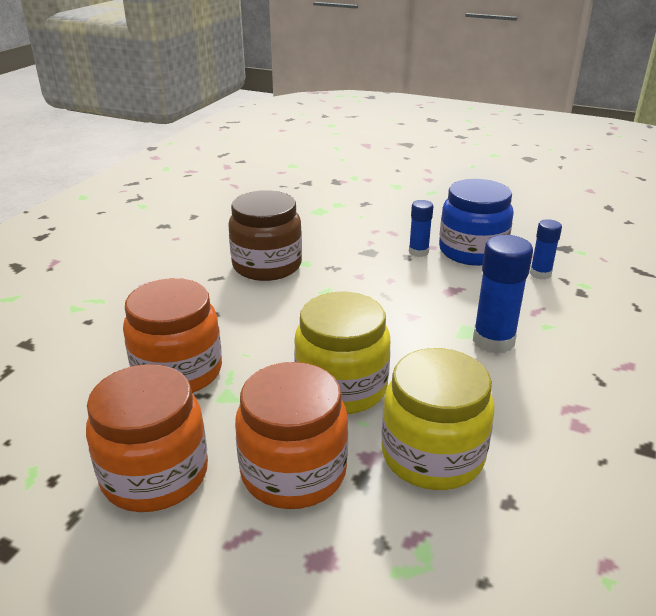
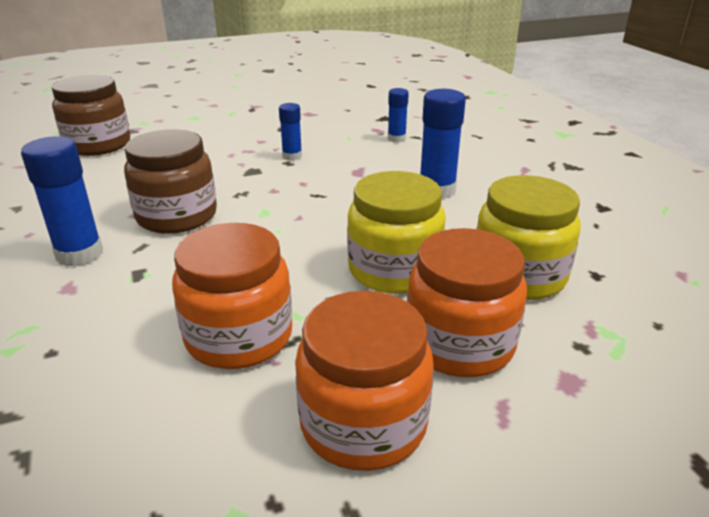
camera: 45 degrees left, 0 degrees up
(180, 266) = (79, 254): none -> blue glue stick
(299, 186) = (98, 145): none -> brown jar
(472, 251) = (330, 141): blue jar -> none

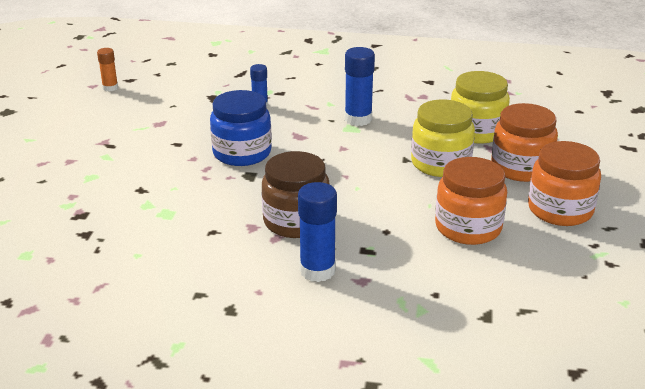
camera: 60 degrees left, 0 degrees up
(98, 145) = (98, 237): brown jar -> none
(292, 156) = (242, 153): blue glue stick -> blue jar
(347, 84) = (110, 88): none -> orange glue stick

